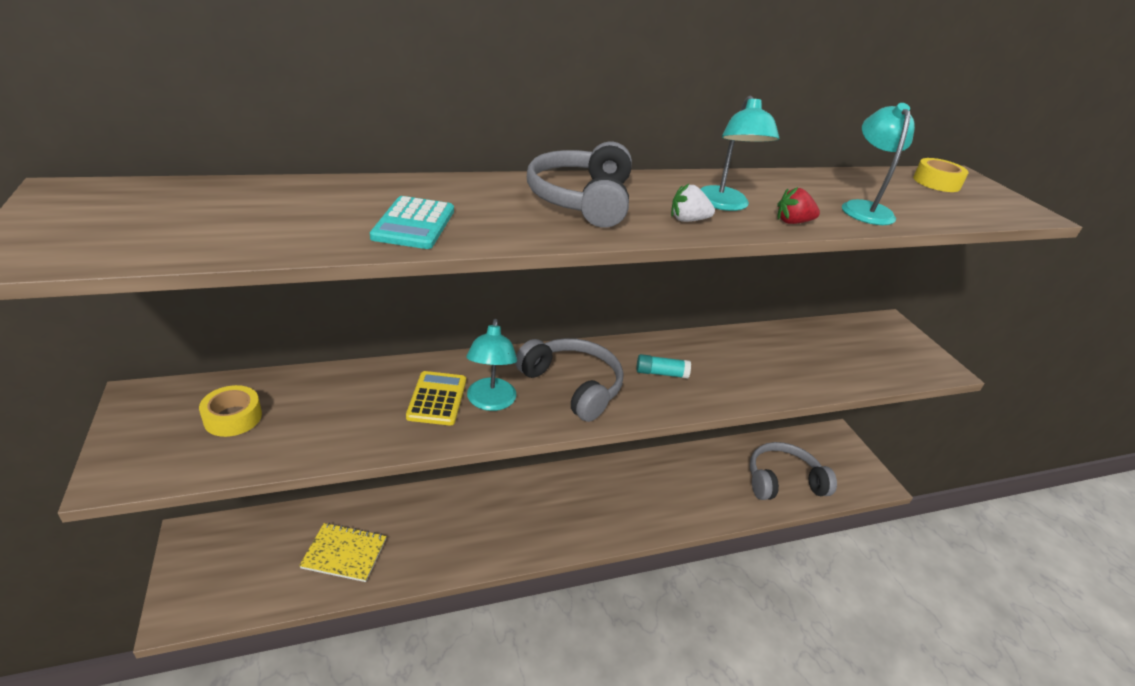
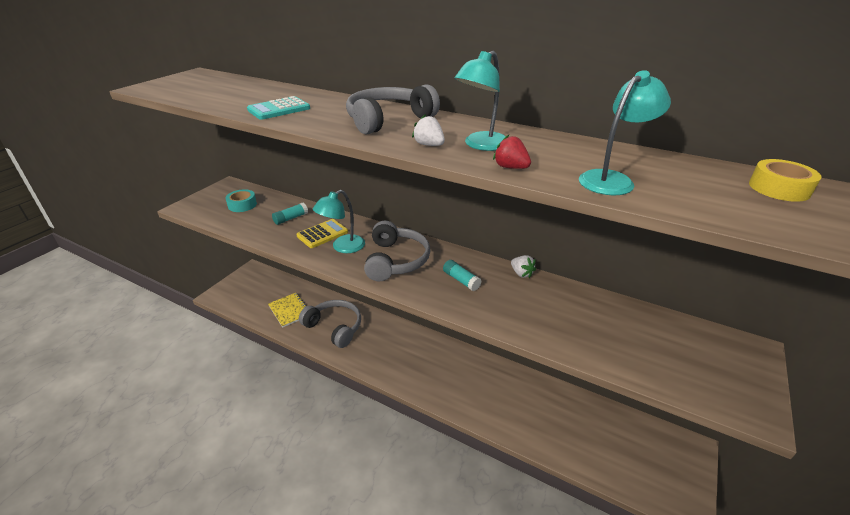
camera: 50 degrees right, 0 degrees up
(233, 417) = (242, 205): yellow tape -> turquoise tape
(354, 399) = (291, 218): none -> turquoise glue stick
(695, 338) = (521, 273): none -> white strawberry
(783, 481) = (585, 442): grey headphones -> grey headphones (335, 327)

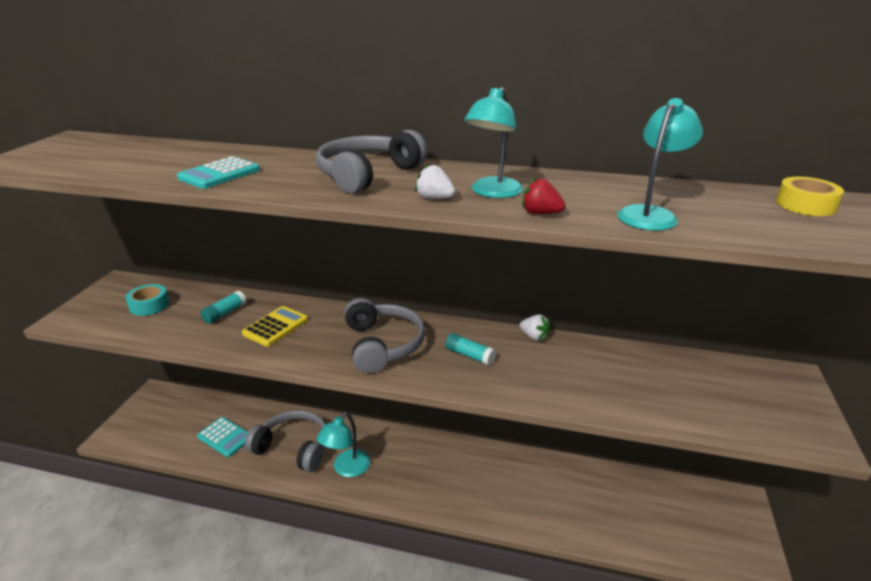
camera: 15 degrees left, 5 degrees down
(289, 310) = (225, 437): yellow notebook -> turquoise calculator
(343, 247) = (309, 339): turquoise lamp -> turquoise lamp (346, 469)

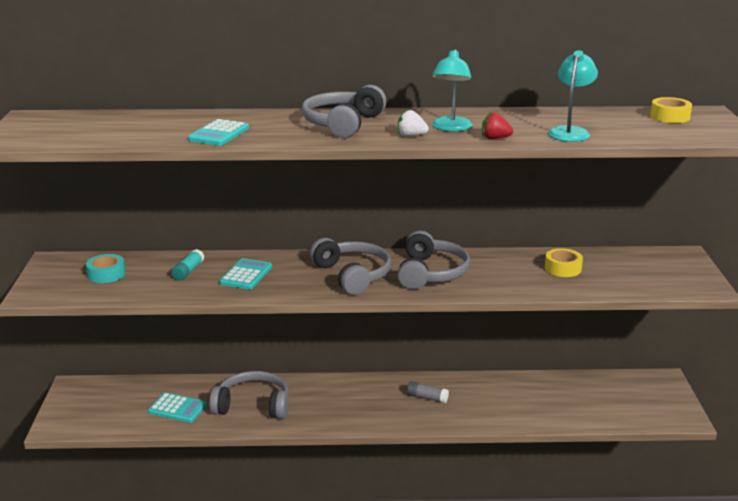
camera: 15 degrees left, 5 degrees down
(276, 327) = (246, 275): yellow calculator -> turquoise calculator
(346, 469) = (314, 412): turquoise lamp -> none
(466, 473) = (427, 398): none -> grey glue stick
(469, 355) = (431, 273): turquoise glue stick -> grey headphones
(534, 337) = (478, 254): white strawberry -> none
(628, 373) = (563, 268): none -> yellow tape

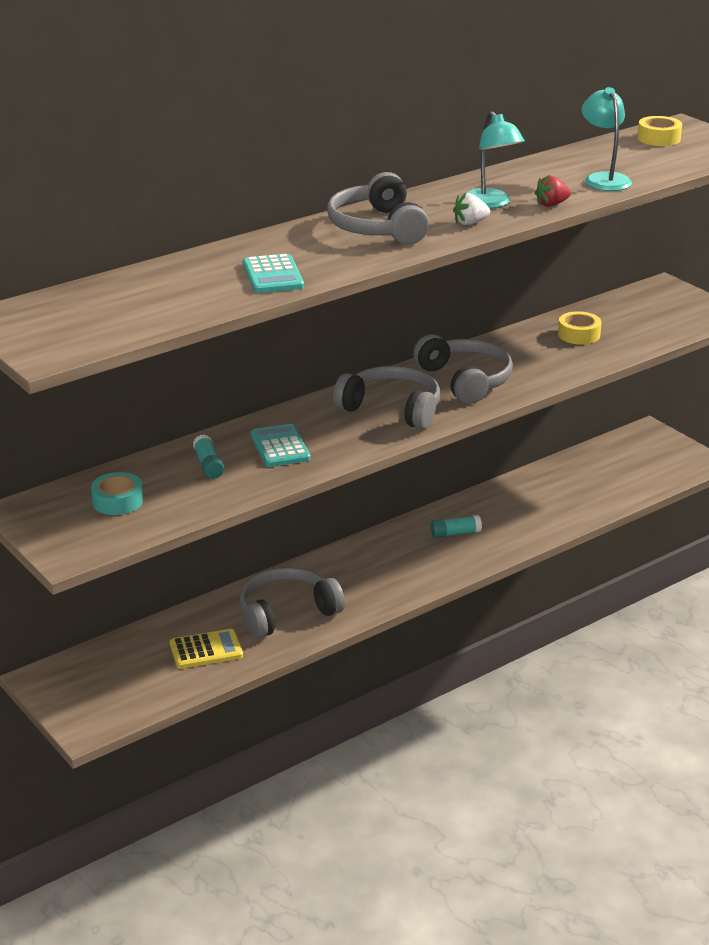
camera: 35 degrees left, 5 degrees up
(177, 408) = (206, 650): turquoise calculator -> yellow calculator
(427, 398) = (455, 533): grey glue stick -> turquoise glue stick

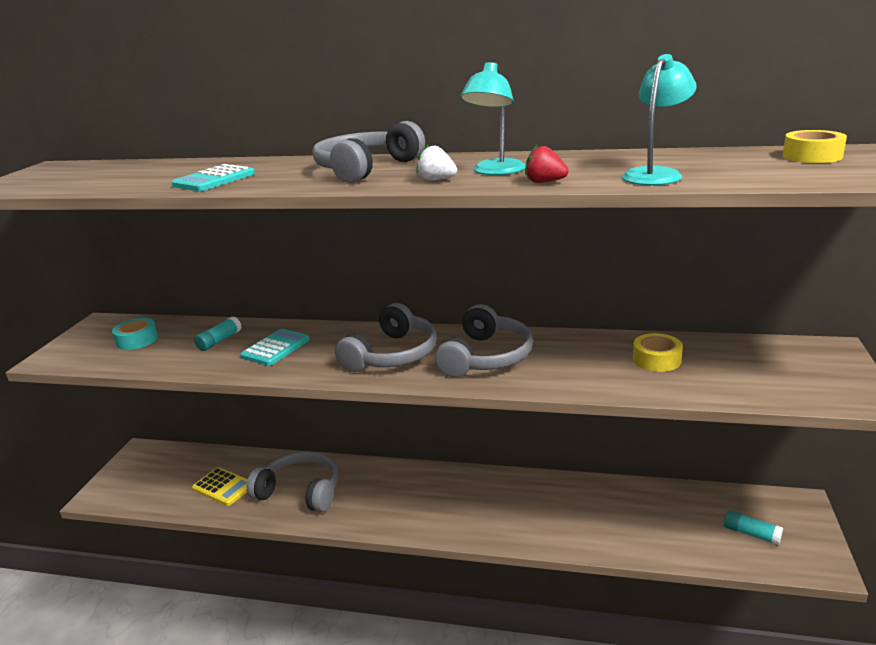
camera: 50 degrees right, 5 degrees down
(392, 409) = (392, 355): grey headphones -> grey headphones turned 45 degrees clockwise
(455, 533) = (494, 501): turquoise glue stick -> turquoise glue stick (751, 534)

